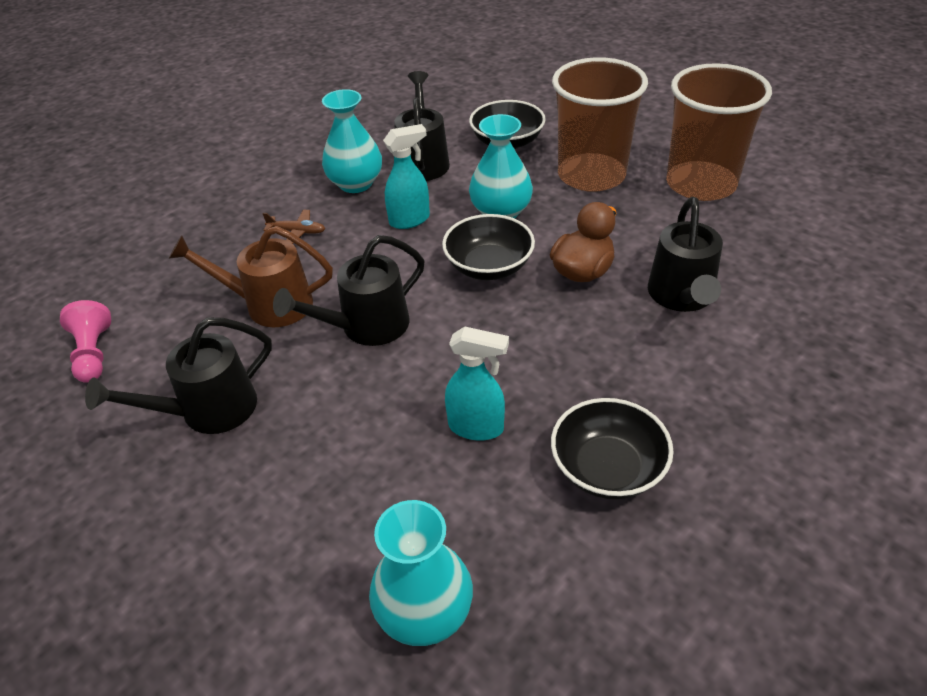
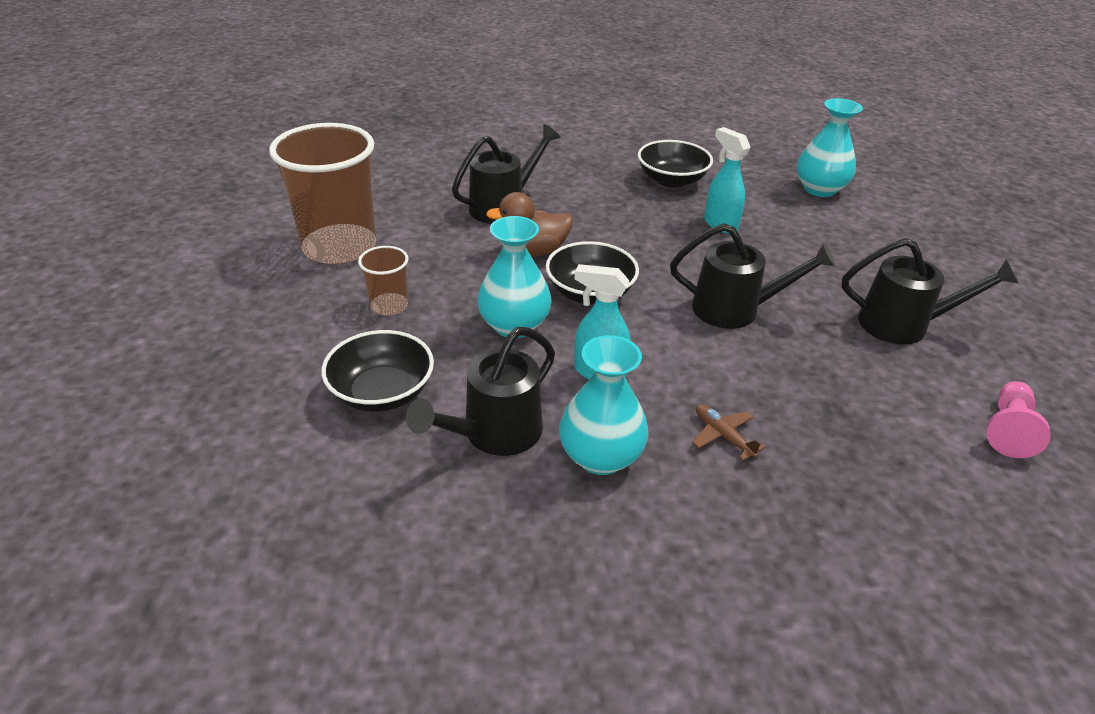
camera: 140 degrees left, 5 degrees down
(268, 305) = (807, 375): brown watering can -> none
(591, 175) = (389, 306): brown cup -> brown cup, size x0.46

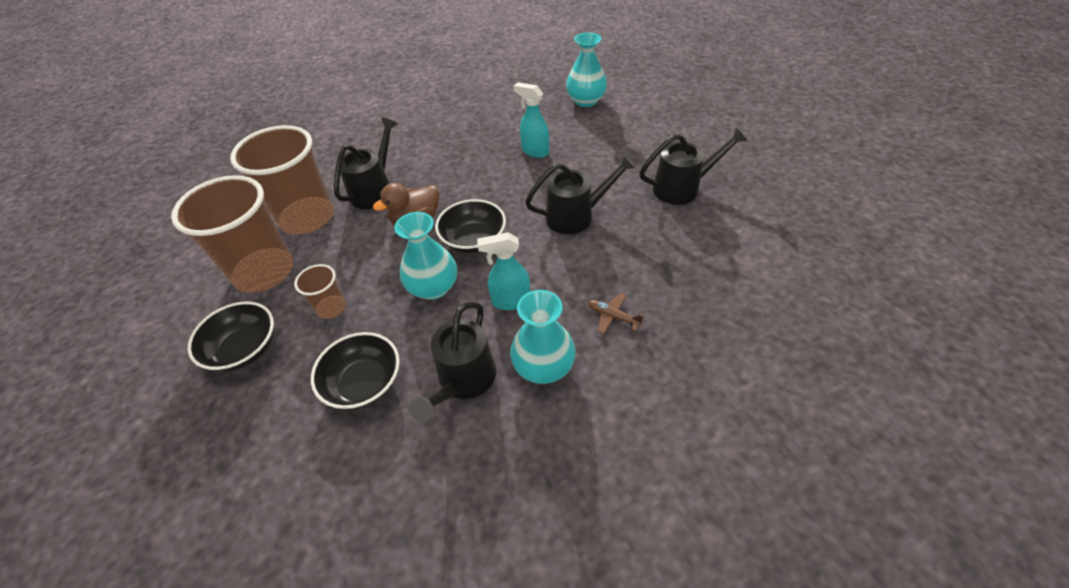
camera: 20 degrees left, 10 degrees up
(414, 210) = (307, 217): none -> brown cup
(671, 180) = (485, 126): black bowl -> black bowl (244, 349)
(1008, 430) = (772, 241): pink pawn -> none

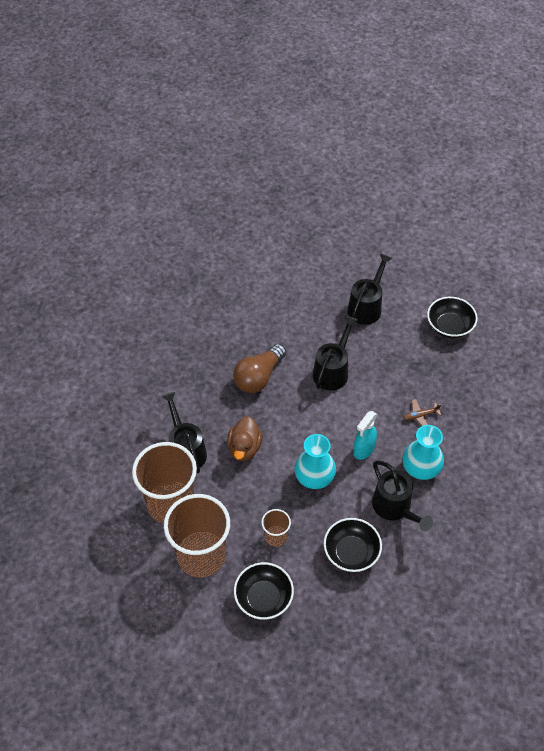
camera: 50 degrees left, 5 degrees up
(473, 240) = (296, 432): black bowl -> black bowl (449, 326)
(505, 178) = (258, 377): none -> brown light bulb
(535, 151) = (250, 342): turquoise spray bottle -> none
(586, 101) = (230, 276): turquoise vase -> none

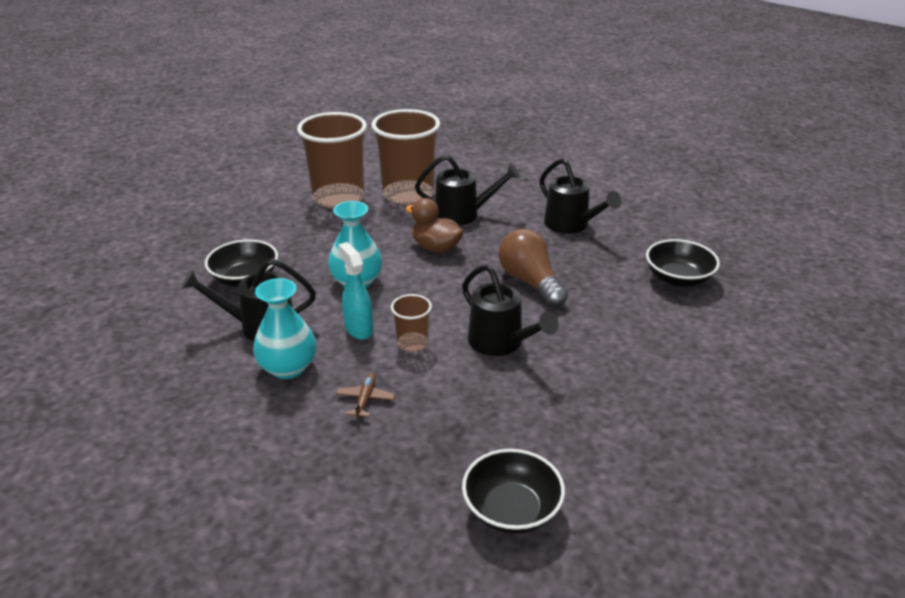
camera: 115 degrees right, 20 degrees down
(263, 598) = (261, 218): black bowl -> black bowl (678, 278)
(276, 536) = (314, 239): brown cup -> brown cup (412, 343)
(366, 306) = (607, 419): black watering can -> black watering can (571, 225)

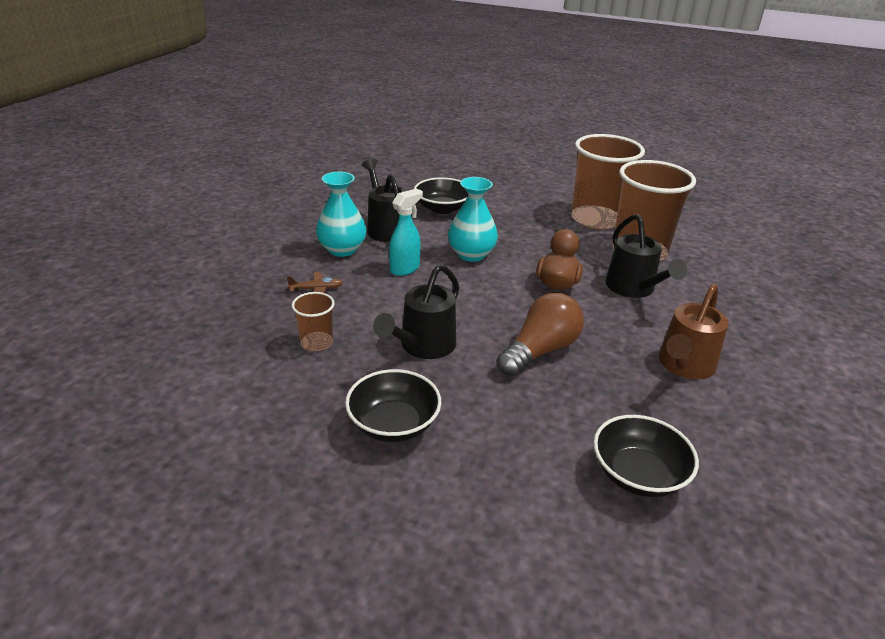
camera: 70 degrees right, 0 degrees up
(412, 343) = (398, 298): brown cup -> brown cup (316, 343)
(511, 510) = (199, 385): black bowl -> black bowl (393, 424)
(571, 225) = (684, 366): black watering can -> brown watering can

